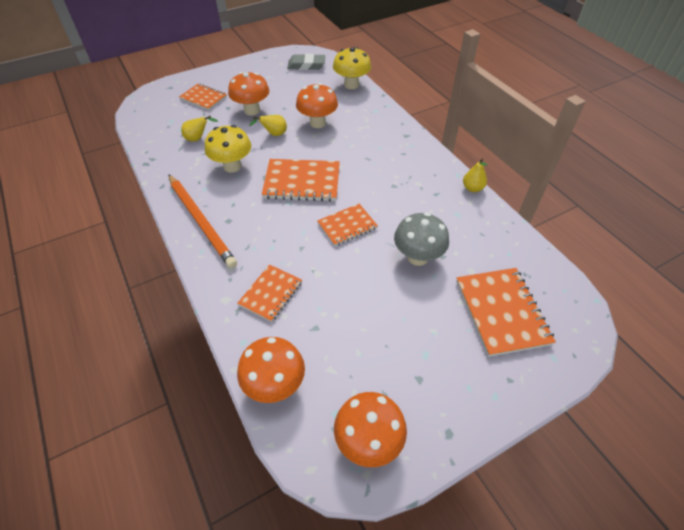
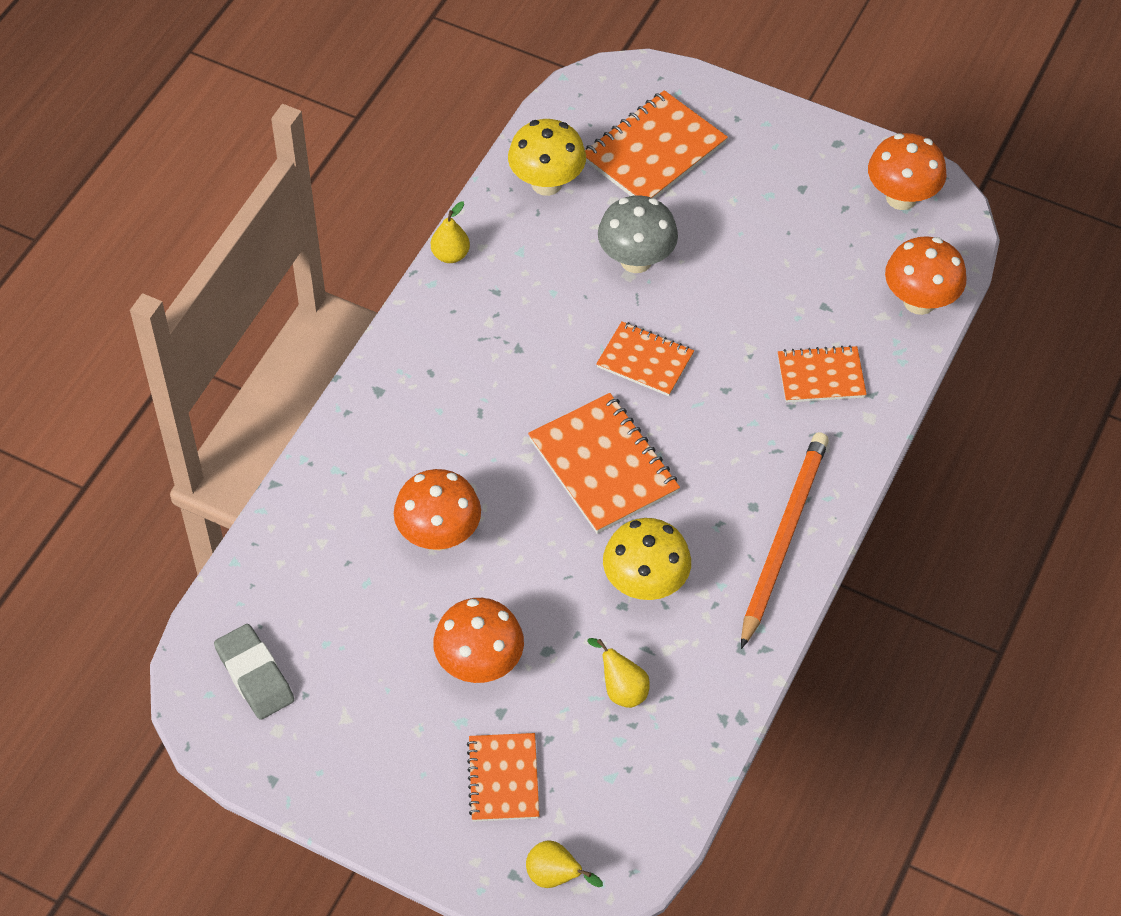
camera: 125 degrees left, 5 degrees up
(274, 134) = (521, 580): yellow pear -> yellow pear (555, 877)
(351, 85) = (275, 552): yellow mushroom -> yellow mushroom (546, 183)

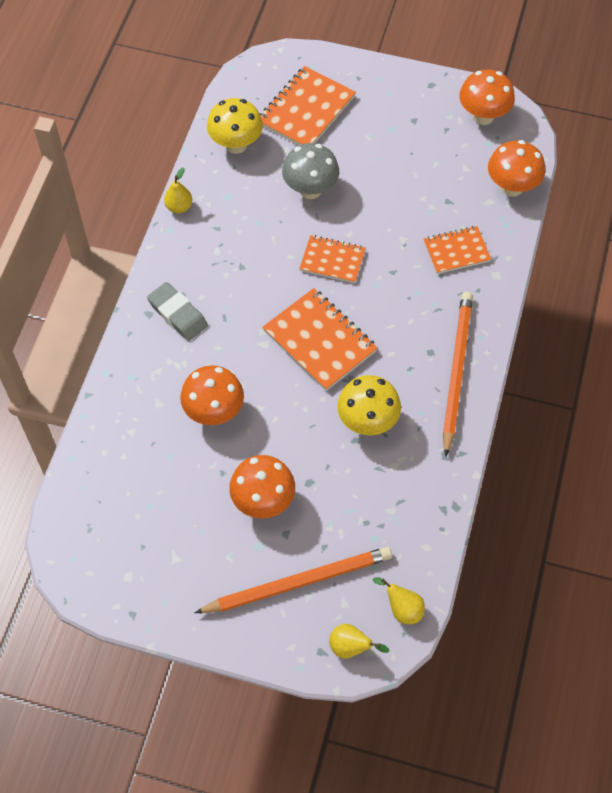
camera: 10 degrees left, 5 degrees up
(254, 675) = (103, 539): grey eraser -> grey eraser (178, 314)
(503, 779) = (298, 582): orange notebook -> orange pencil
(621, 689) = (367, 501): yellow pear -> yellow pear (402, 609)

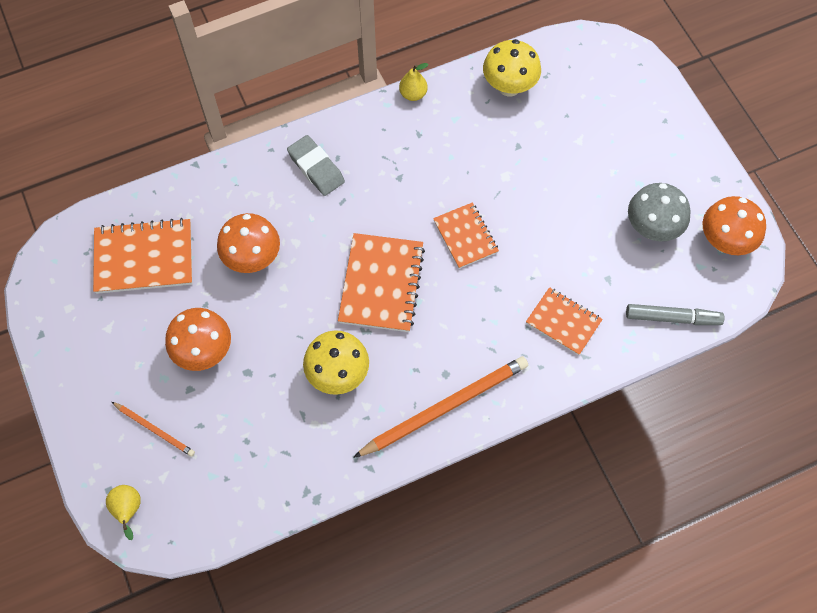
camera: 50 degrees right, 5 degrees up
(178, 314) = (316, 168): grey eraser -> grey eraser turned 45 degrees counterclockwise
(298, 582) = (155, 429): orange pencil -> orange pencil, size x0.51
(306, 110) = (592, 109): orange notebook -> orange notebook (144, 258)
(310, 190) = (518, 170): grey mushroom -> grey mushroom (652, 228)
(402, 609) = (191, 525): yellow pear -> none
(512, 187) = (672, 318): orange mushroom -> grey marker

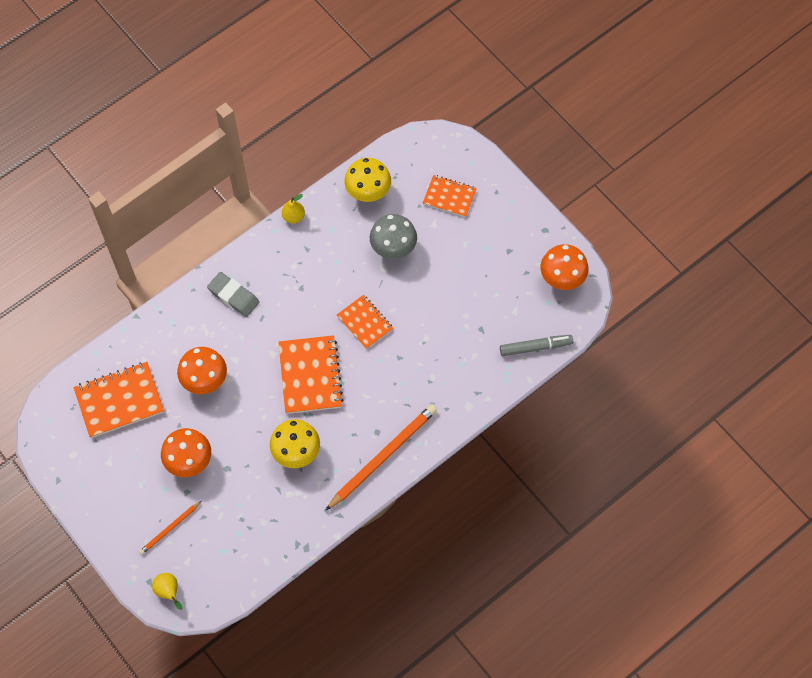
camera: 15 degrees left, 0 degrees up
(155, 429) = (170, 529): orange pencil -> orange pencil turned 120 degrees clockwise
(563, 322) = (455, 371): orange notebook -> orange notebook (449, 197)
(652, 228) = (505, 281): grey mushroom -> grey mushroom (393, 248)

